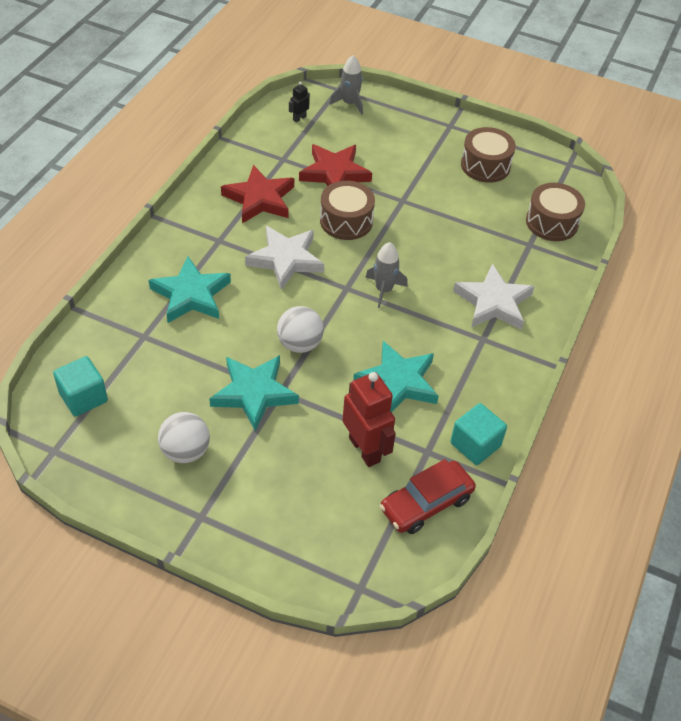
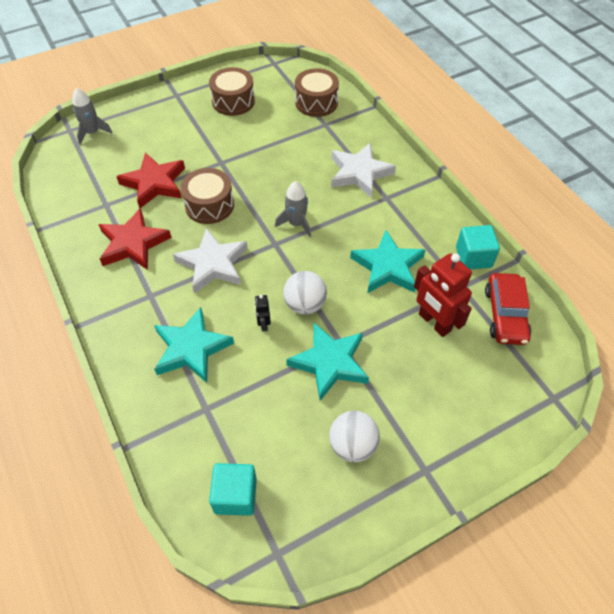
camera: 50 degrees left, 5 degrees up
(299, 118) = (74, 169): black robot -> black robot (263, 324)
(365, 449) = (434, 322): red robot -> red robot turned 135 degrees counterclockwise

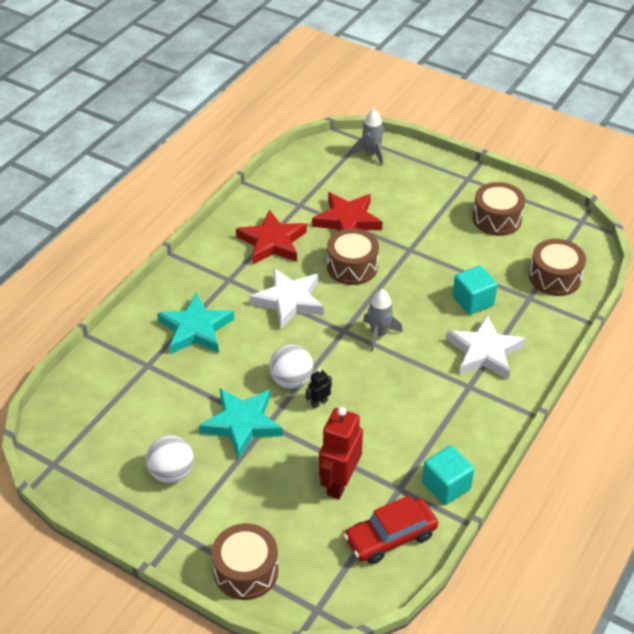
camera: 60 degrees right, 10 degrees down
(235, 495) = (85, 418): turquoise cube -> turquoise cube (473, 301)
(263, 324) = (251, 362): black robot -> black robot (319, 403)
(388, 267) = (380, 422): turquoise star -> none
(492, 433) = (246, 571): none -> brown drum

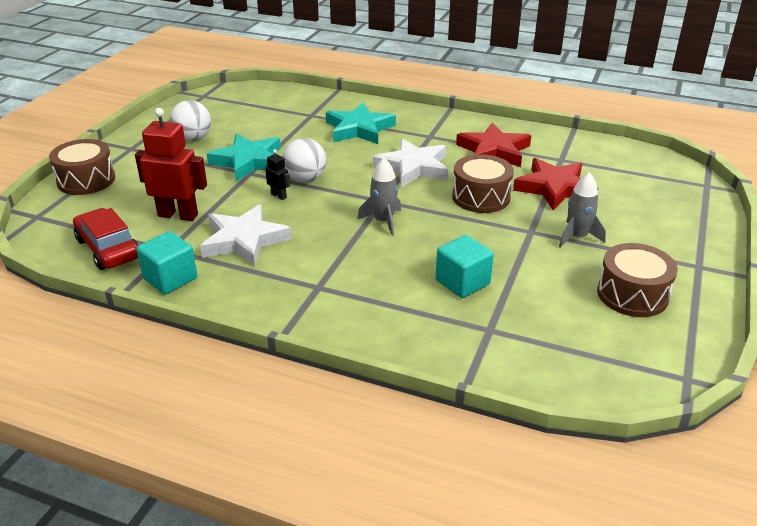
camera: 80 degrees right, 10 degrees down
(371, 154) = (685, 193): grey rocket -> grey rocket (577, 237)
(484, 352) = (377, 295): white star -> white star (244, 240)
(554, 277) = (542, 352): brown drum -> none

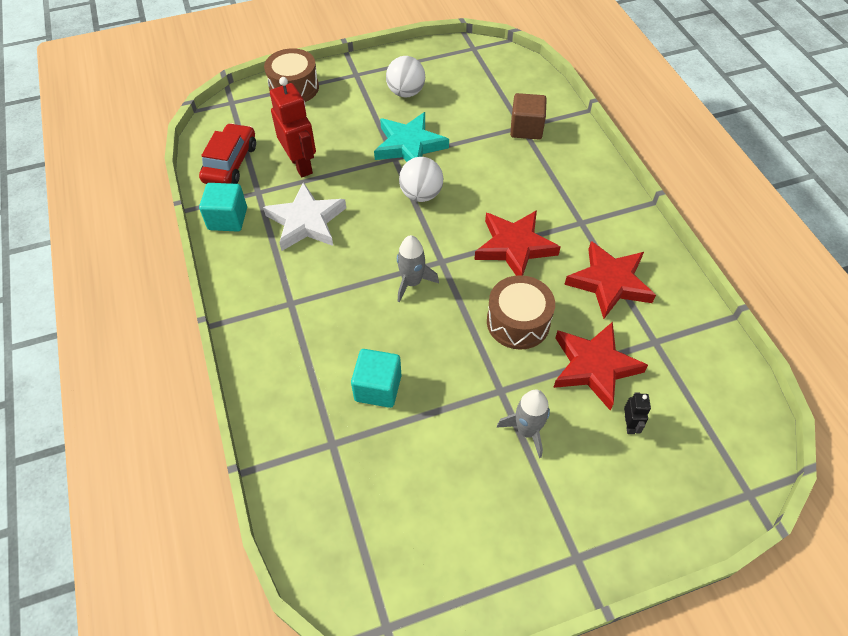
camera: 50 degrees right, 20 degrees up
(279, 196) = (381, 197): black robot -> black robot (629, 425)
(315, 114) = (526, 128): none -> brown cube
(359, 129) = (536, 170): turquoise star -> none
(413, 167) = (514, 247): white star -> red star
(632, 294) = (475, 523): brown drum -> none

